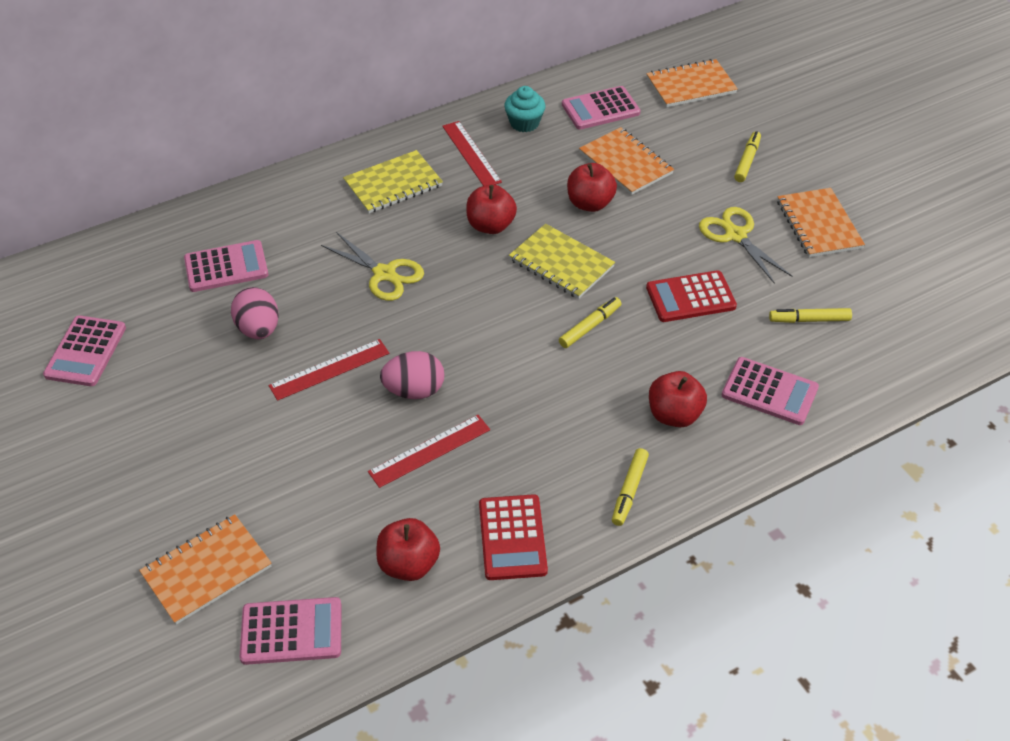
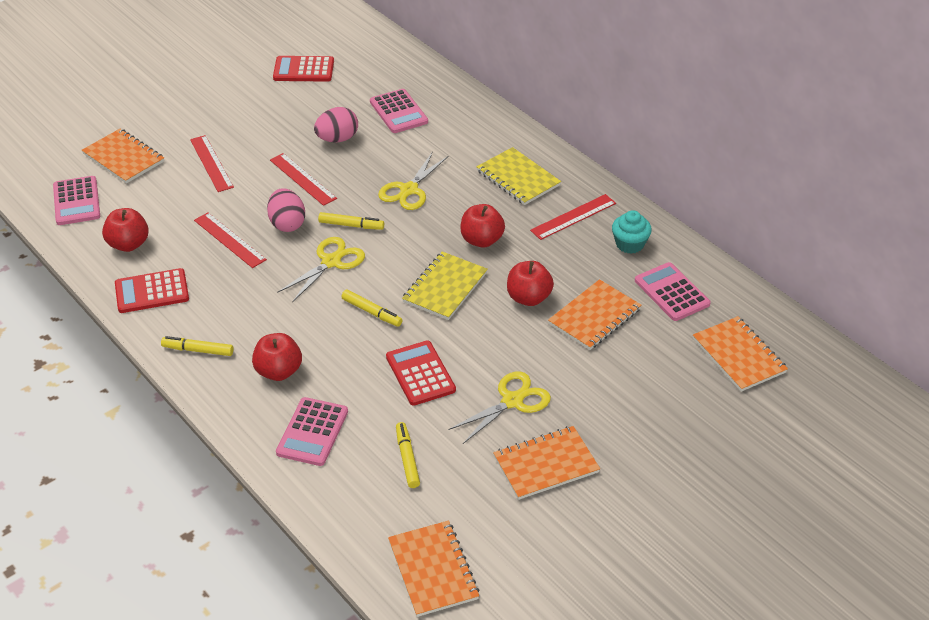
camera: 80 degrees right, 5 degrees down
(86, 351) = (303, 70): pink calculator -> red calculator
(260, 464) = (211, 163): none -> red ruler
(496, 354) = (331, 262): none -> yellow scissors
(747, 161) = (629, 405): yellow marker -> yellow marker (351, 225)
(948, 316) = (433, 570): none -> orange notebook

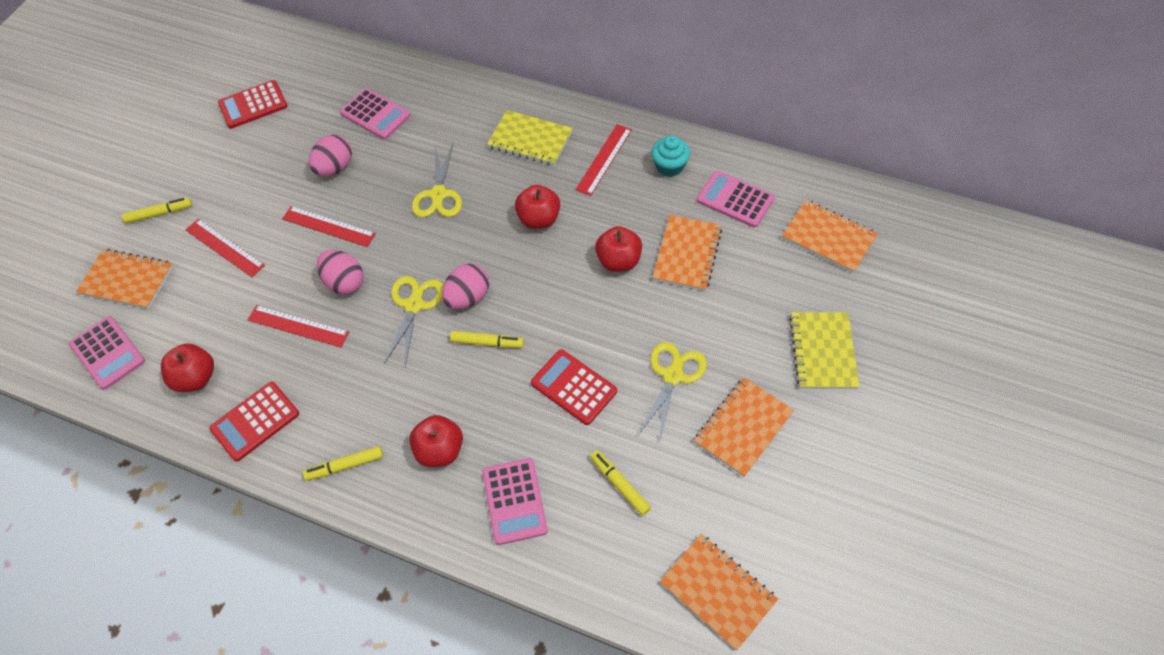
camera: 25 degrees left, 15 degrees up
(351, 225) = (408, 257): yellow marker -> yellow marker (159, 213)
(379, 274) = (468, 297): none -> pink egg
(445, 287) = (537, 284): yellow notebook -> yellow notebook (823, 351)

